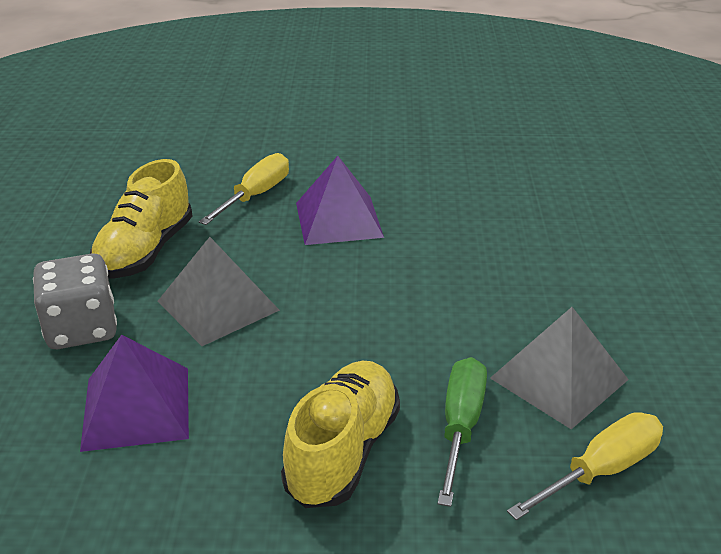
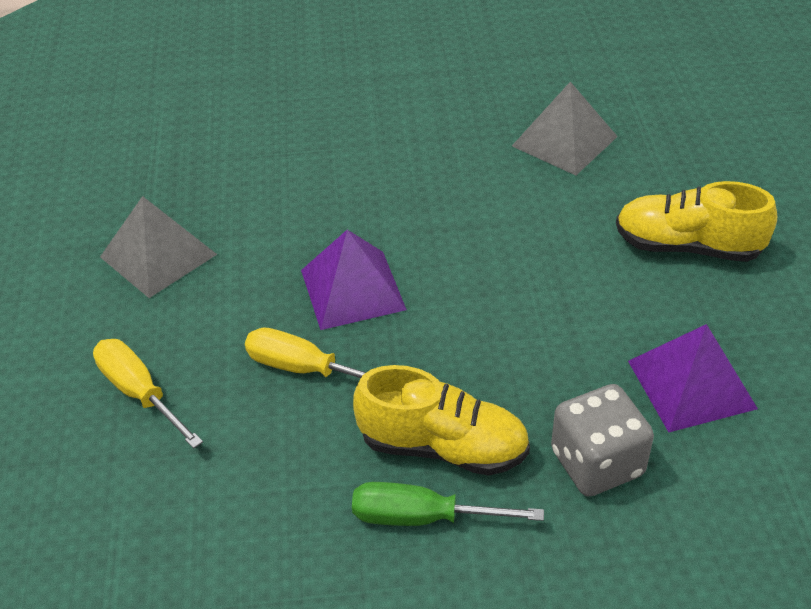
camera: 95 degrees left, 10 degrees up
(217, 305) = (528, 359): grey pyramid -> grey pyramid (158, 255)
(461, 425) = (634, 188): green screwdriver -> green screwdriver (421, 517)
(602, 470) = (651, 124): yellow screwdriver -> yellow screwdriver (139, 392)

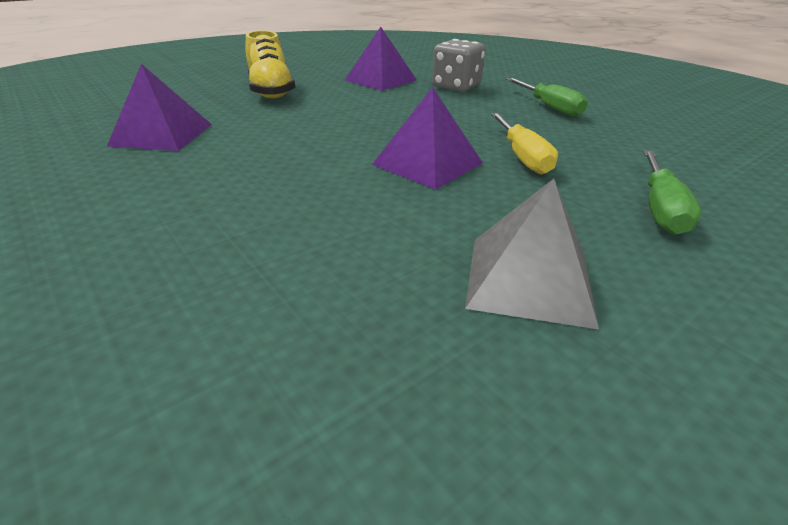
camera: 125 degrees left, 10 degrees down
(139, 392) = (660, 209): yellow screwdriver -> green screwdriver
(443, 447) = (504, 112): yellow shoe -> none
(564, 141) = (162, 134): grey pyramid -> purple pyramid

